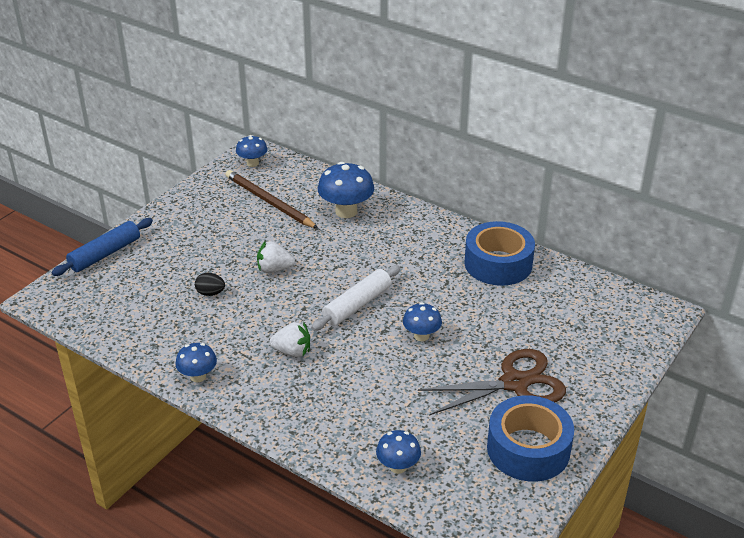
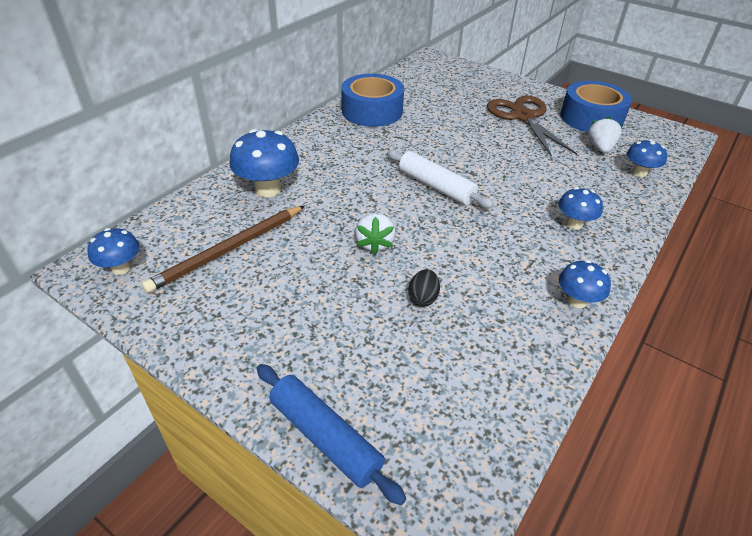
camera: 90 degrees left, 5 degrees up
(292, 352) = (516, 229): white strawberry -> white strawberry (600, 148)
(421, 336) = (476, 153): blue mushroom -> blue mushroom (574, 224)

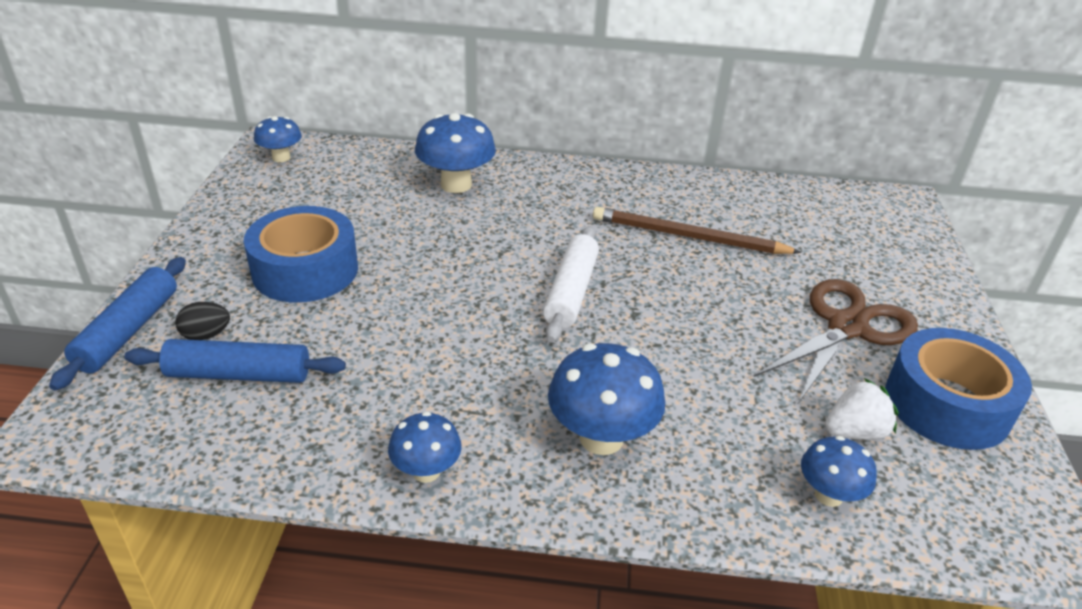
camera: 60 degrees right, 5 degrees down
(228, 250) = (342, 197): brown pencil -> brown pencil (688, 236)
(372, 111) = (689, 197): blue tape -> blue tape (305, 270)
(374, 243) = (418, 279): white strawberry -> none
(423, 298) = (349, 338): black egg -> black egg (206, 335)
(432, 371) = (239, 374): none -> blue rolling pin
(574, 224) = (601, 438): blue mushroom -> blue mushroom, size x1.67

